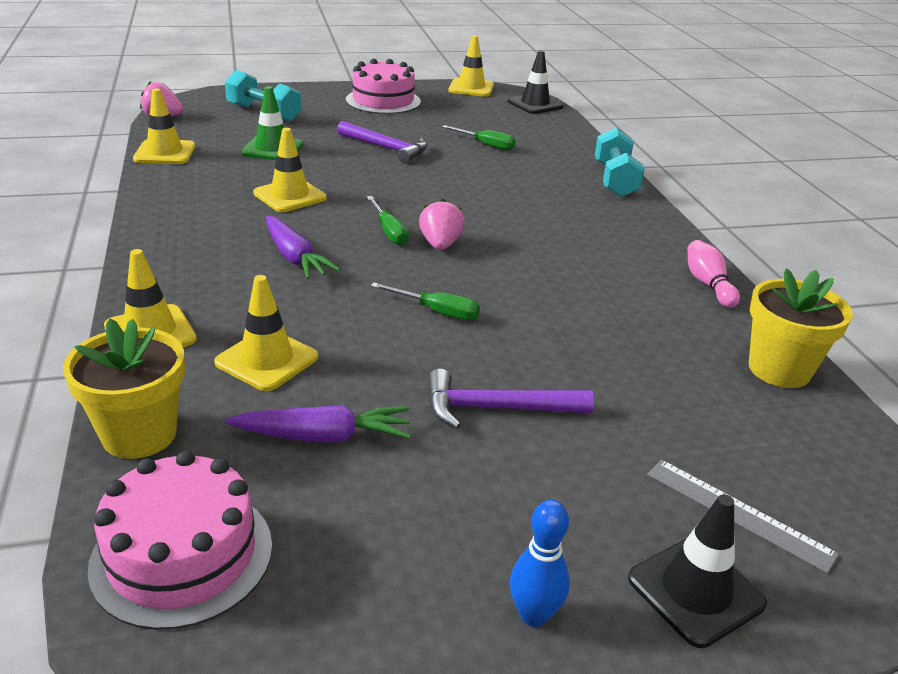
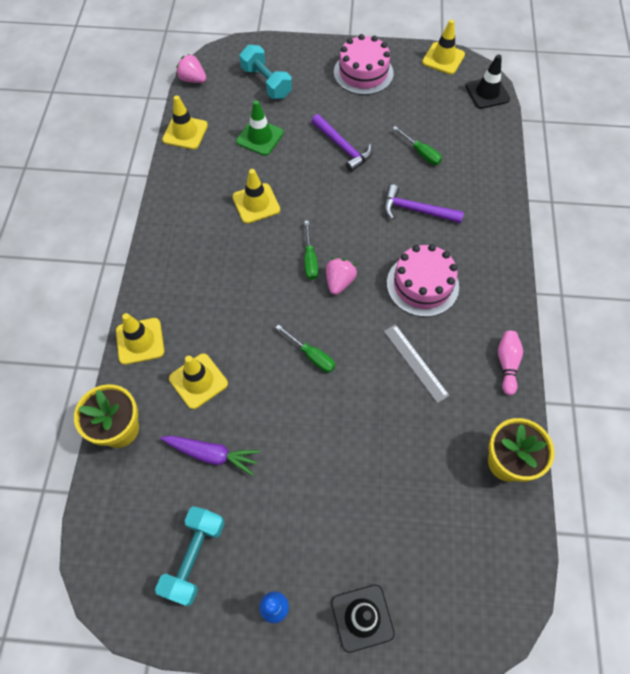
camera: 20 degrees right, 30 degrees up
(182, 555) = (124, 522): pink cake -> pink cake (422, 285)
(295, 257) = (240, 279): purple carrot -> none
(497, 408) = (314, 455): purple hammer -> purple hammer (416, 210)
(615, 180) = (502, 220): turquoise dumbbell -> turquoise dumbbell (194, 557)
(738, 513) = (413, 573): grey ruler -> grey ruler (415, 362)

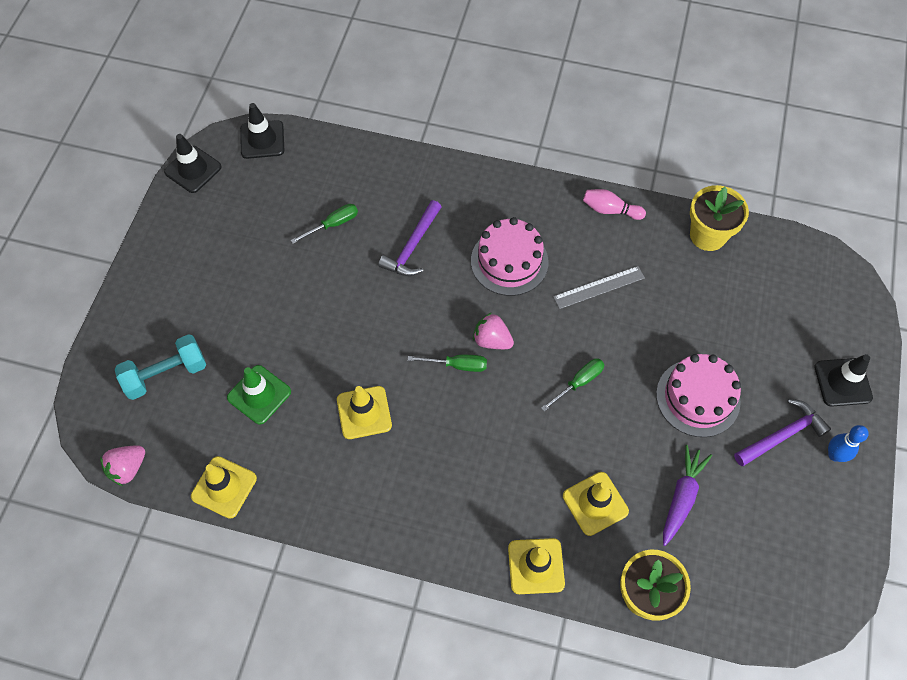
camera: 80 degrees left, 0 degrees up
(194, 557) = (787, 525): turquoise dumbbell -> none
(342, 147) = (302, 303): purple hammer -> purple hammer (782, 435)
(363, 73) = (187, 259): pink cake -> pink cake (698, 397)
(443, 58) = (193, 169): yellow traffic cone -> black traffic cone

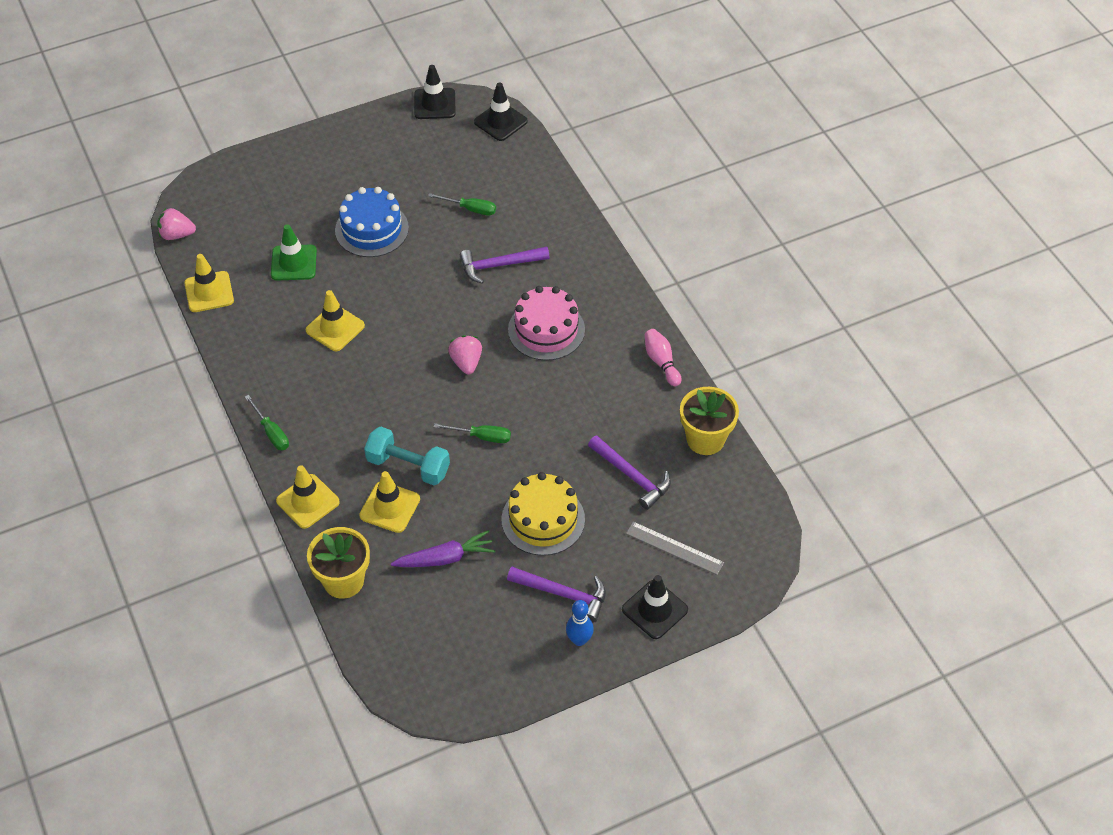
camera: 50 degrees right, 10 degrees down
(166, 374) = (261, 205): turquoise dumbbell -> turquoise dumbbell (408, 466)
(282, 309) = (372, 229): none -> blue cake
(457, 365) = (425, 356): green screwdriver -> green screwdriver (271, 432)
(599, 287) = (580, 398): grey ruler -> grey ruler (674, 548)
(698, 397) = (543, 519): pink cake -> yellow cake
(704, 307) = (632, 476): none -> purple hammer

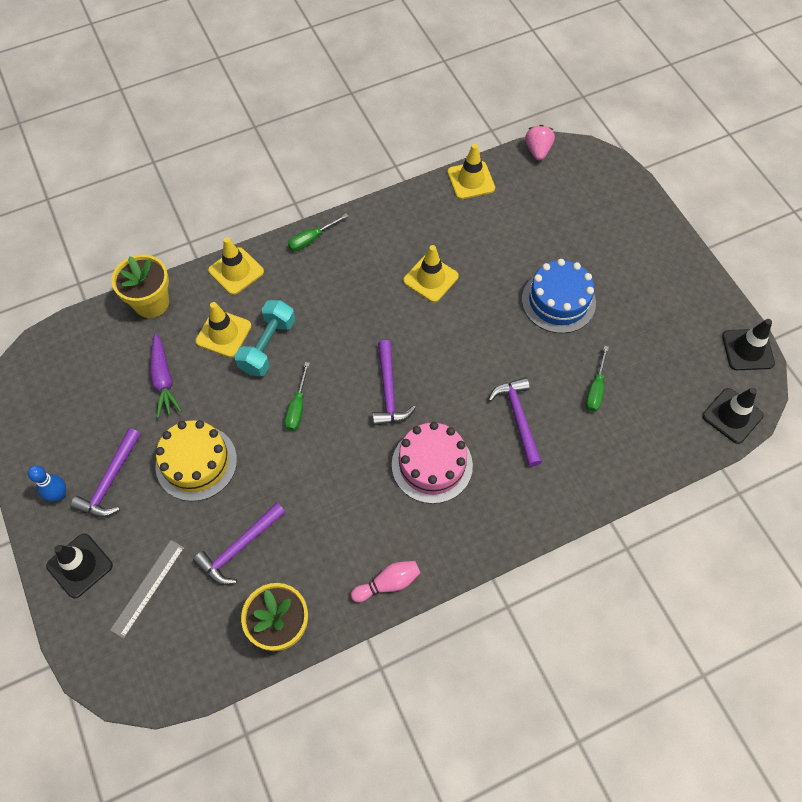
camera: 90 degrees right, 10 degrees up
(294, 263) = (509, 240): green traffic cone -> none
(466, 362) = (389, 391): pink strawberry -> purple hammer

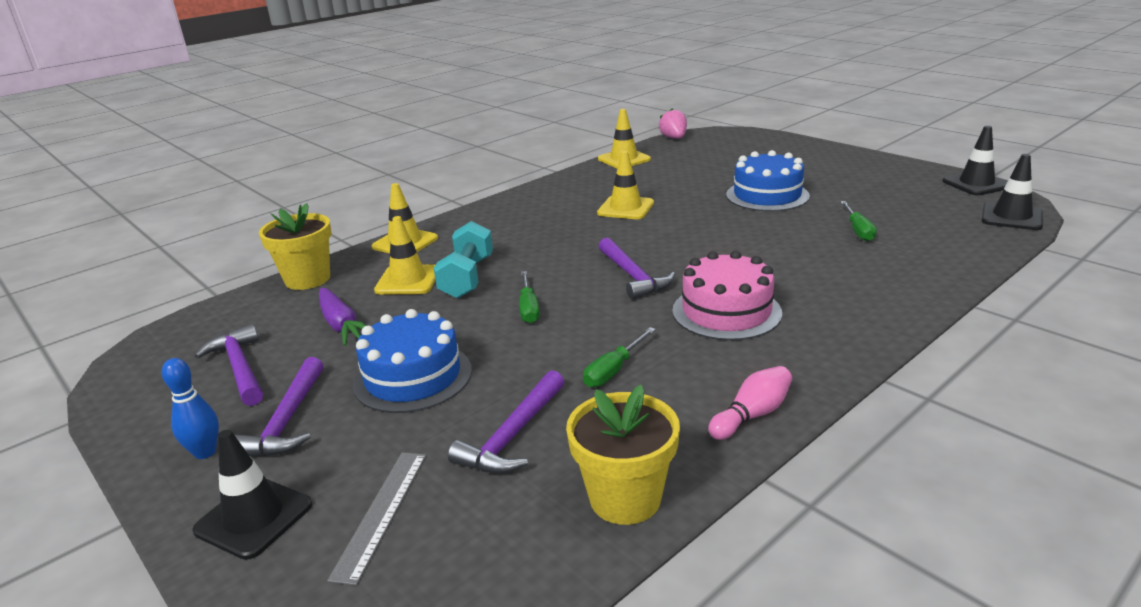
camera: 15 degrees left, 35 degrees down
(196, 462) = (413, 377): yellow cake -> blue cake
(312, 239) = (482, 212): green screwdriver -> green screwdriver (614, 370)
(518, 418) = (795, 262): purple hammer -> purple hammer (239, 368)

